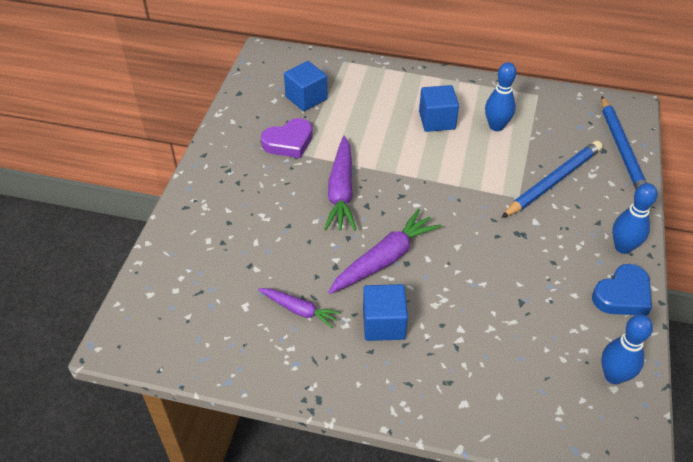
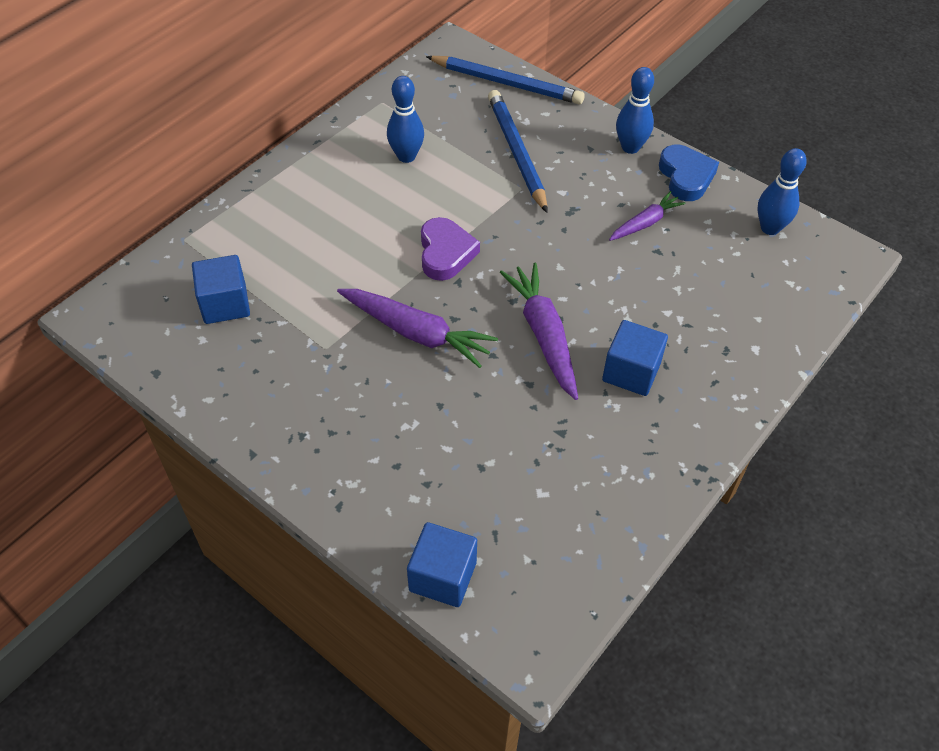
camera: 65 degrees left, 5 degrees up
(289, 142) = (295, 352): purple heart -> purple heart (445, 253)
(299, 310) = (575, 441): purple carrot -> purple carrot (645, 223)
(437, 120) = (360, 200): blue cube -> blue cube (443, 576)

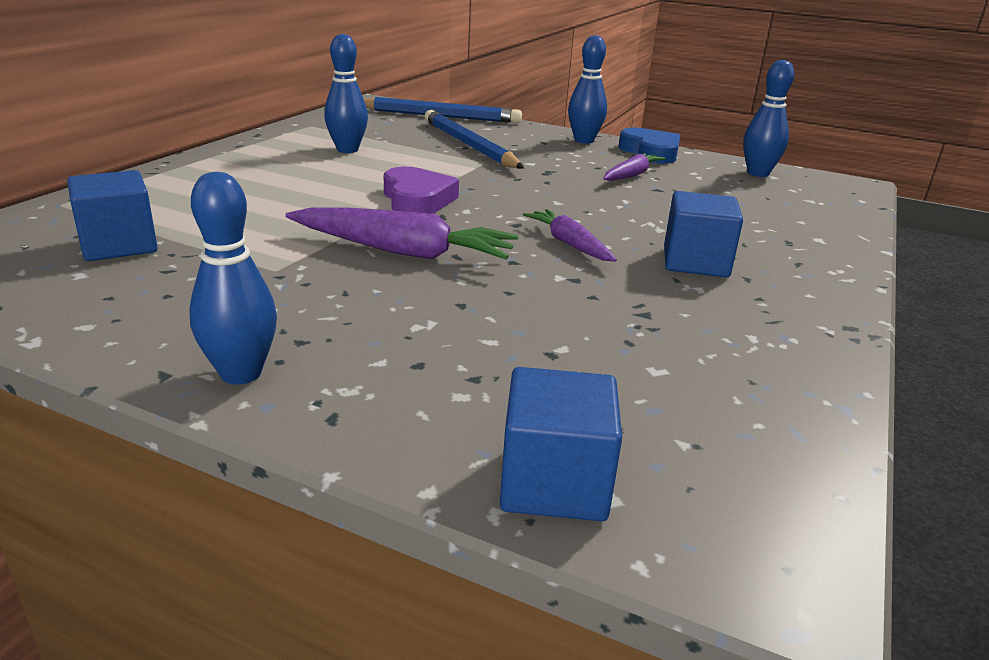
camera: 15 degrees left, 25 degrees down
(294, 460) = (241, 373): none -> blue bowling pin
(543, 335) = (569, 244): purple carrot -> purple carrot, size x0.60

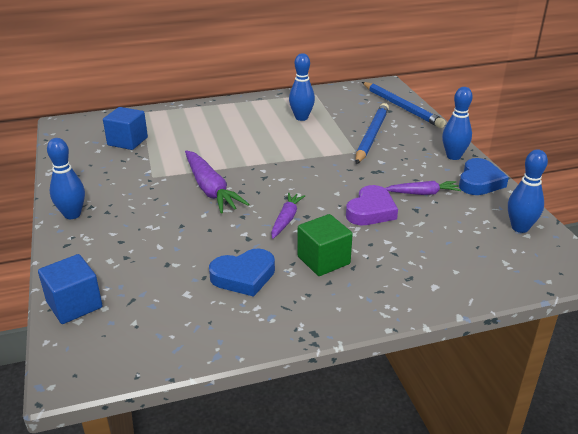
camera: 50 degrees right, 5 degrees up
(417, 199) = (272, 162): purple heart -> purple heart (371, 211)
(666, 316) = (244, 276): none -> blue heart
(695, 262) = (323, 260): blue cube -> green cube

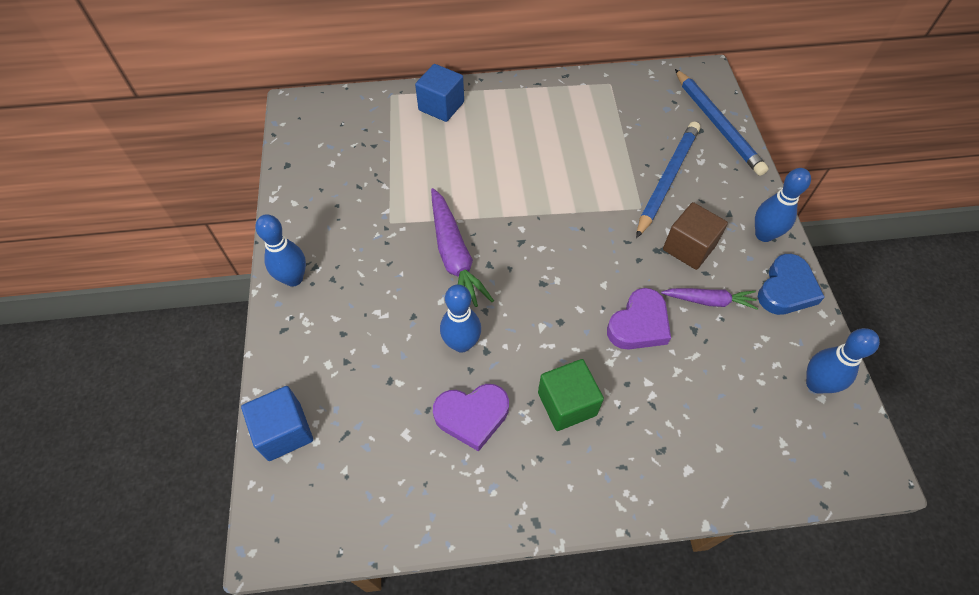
camera: 10 degrees right, 25 degrees up
(127, 141) = (367, 151): blue cube -> blue cube (441, 106)
(244, 276) = (472, 416): blue heart -> purple heart
(286, 219) = (535, 324): purple carrot -> none
(301, 118) = (584, 131): blue bowling pin -> blue bowling pin (461, 343)
(398, 168) = (689, 248): none -> brown cube

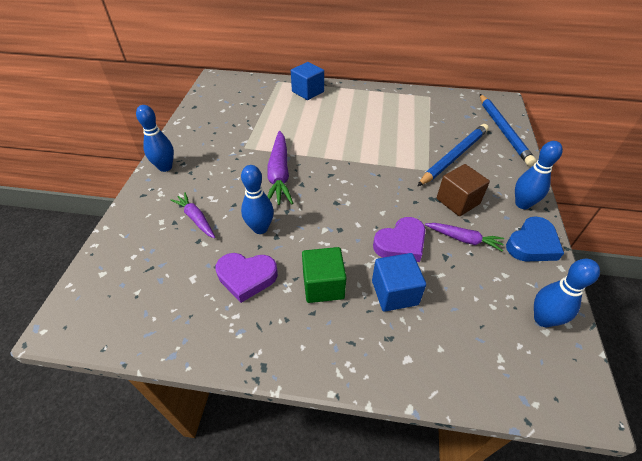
camera: 15 degrees right, 10 degrees down
(284, 431) = (109, 256): blue cube -> blue cube (394, 292)
(372, 349) = (196, 219): none -> purple carrot

